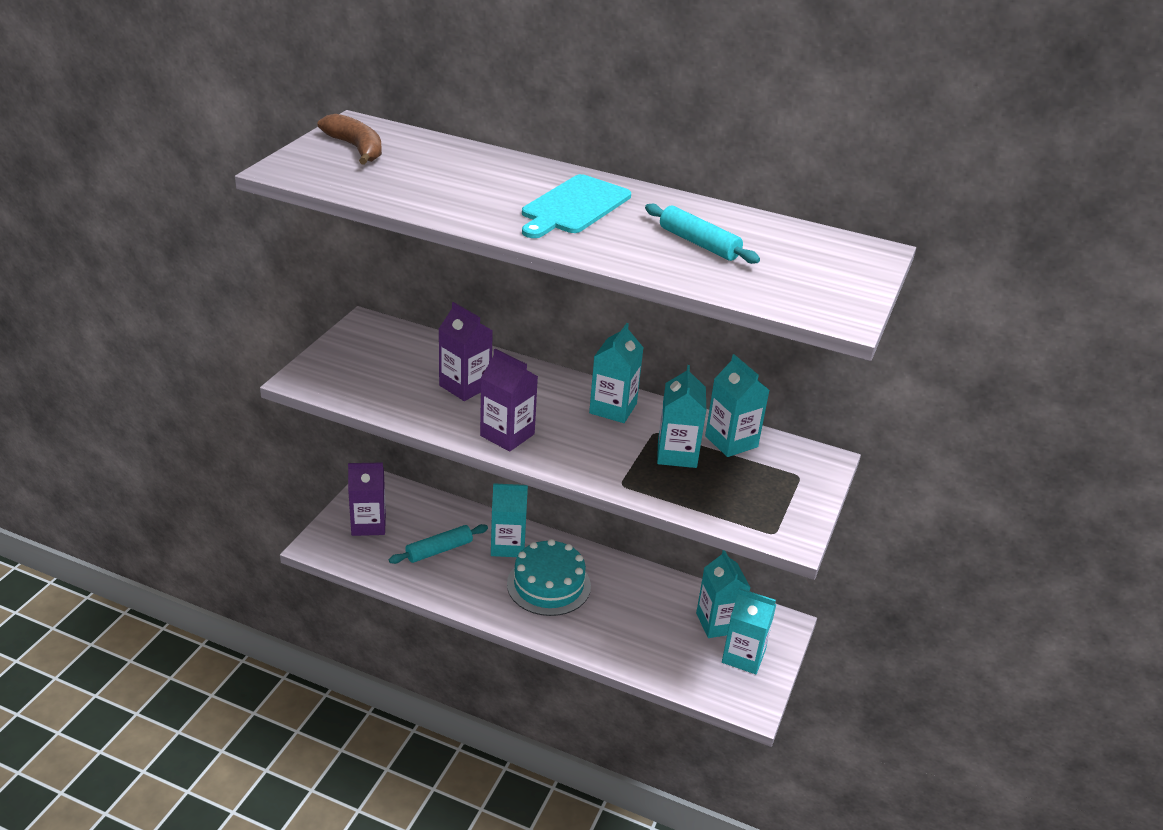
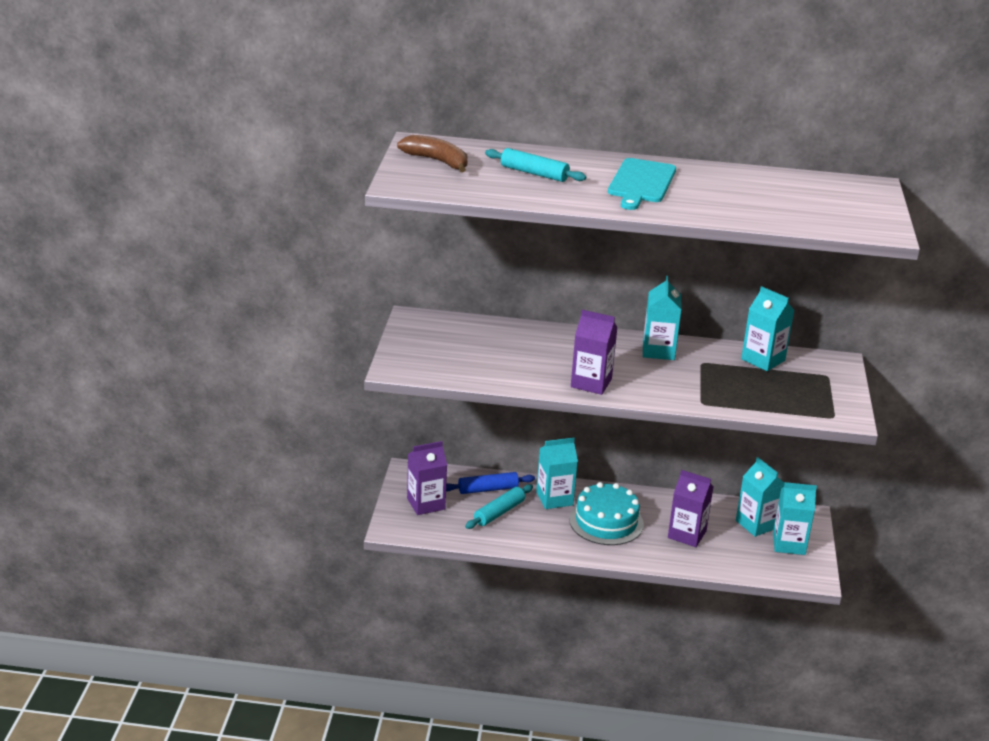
camera: 15 degrees left, 5 degrees down
(443, 520) = (488, 489): none -> blue rolling pin
(465, 386) = (531, 353): purple carton -> purple carton (687, 534)
(677, 454) = (728, 375): turquoise carton -> none
(698, 243) = (751, 197): turquoise rolling pin -> turquoise rolling pin (534, 173)

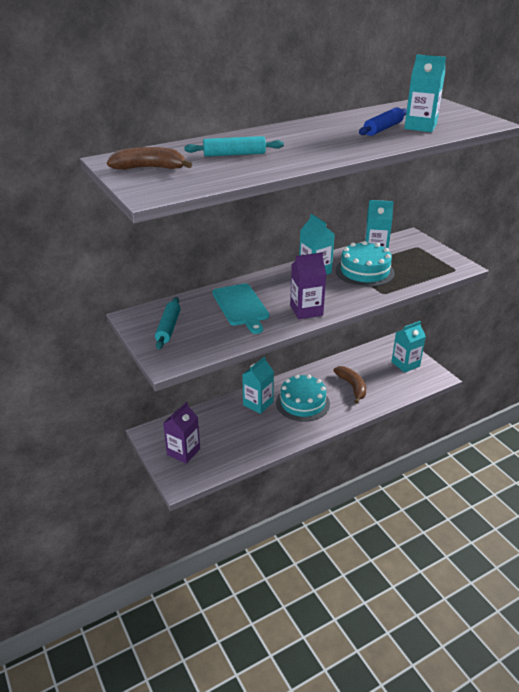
camera: 35 degrees left, 5 degrees up
(488, 489) = (212, 419): blue rolling pin -> blue rolling pin (383, 129)
(499, 512) = (236, 432): turquoise rolling pin -> turquoise rolling pin (168, 328)
(641, 183) = (312, 139): turquoise cutting board -> turquoise cutting board (241, 306)
(687, 534) = (352, 387): purple carton -> brown banana
(716, 374) = (364, 271): none -> turquoise cake
(756, 524) = (378, 361): turquoise carton -> turquoise carton (420, 126)

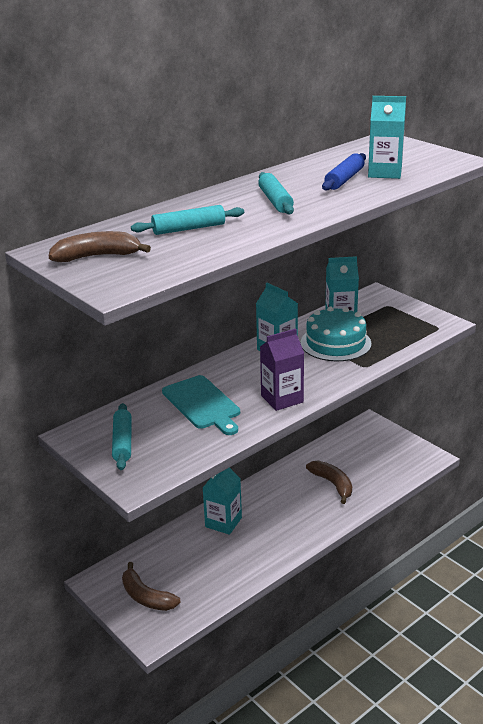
camera: 10 degrees left, 5 degrees down
(183, 452) = (146, 597): purple carton -> brown banana
(302, 403) = (278, 513): turquoise cake -> none
(316, 140) = (275, 201): none -> turquoise rolling pin
(405, 364) = (389, 447): turquoise carton -> none

